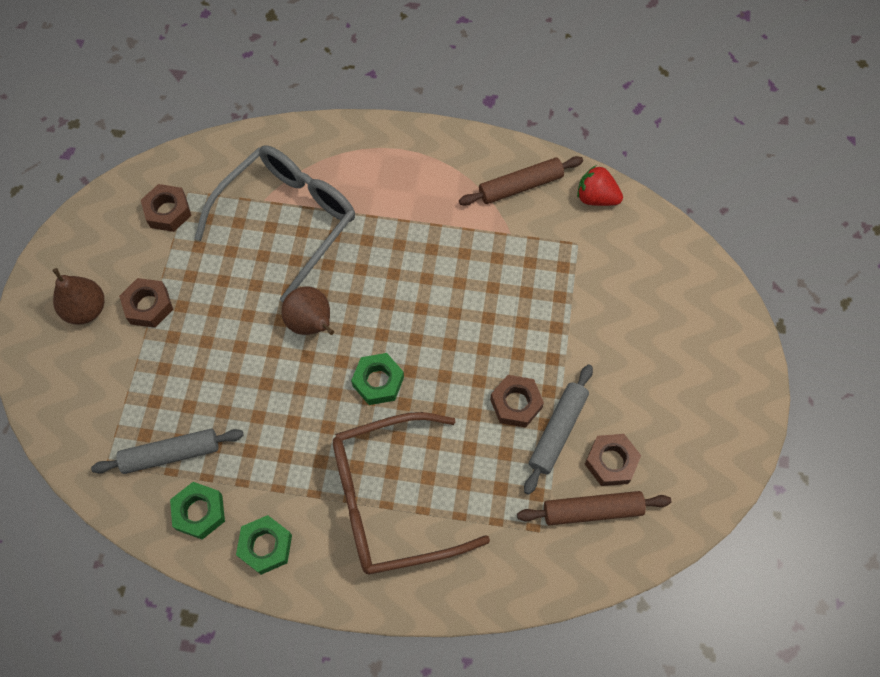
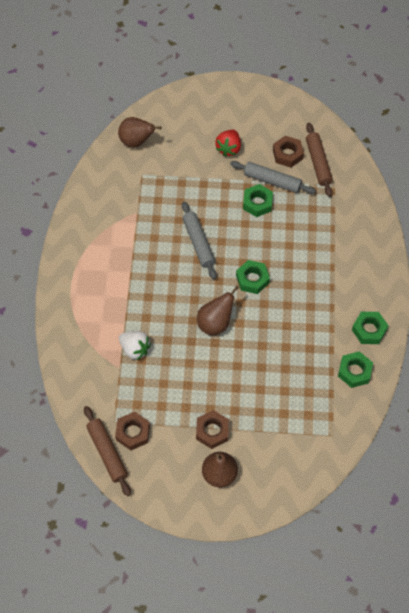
camera: 95 degrees left, 5 degrees down
(171, 454) = (319, 396): grey rolling pin -> grey rolling pin (198, 243)
(288, 220) = (135, 349): grey glasses -> white strawberry
(391, 500) = (329, 264): brown glasses -> none
(516, 403) = (257, 203): brown nut -> green nut
(520, 186) = (99, 208): brown rolling pin -> brown rolling pin (107, 453)
(596, 197) = (106, 165): red strawberry -> red strawberry (229, 148)
(638, 239) = (136, 142): none -> brown pear

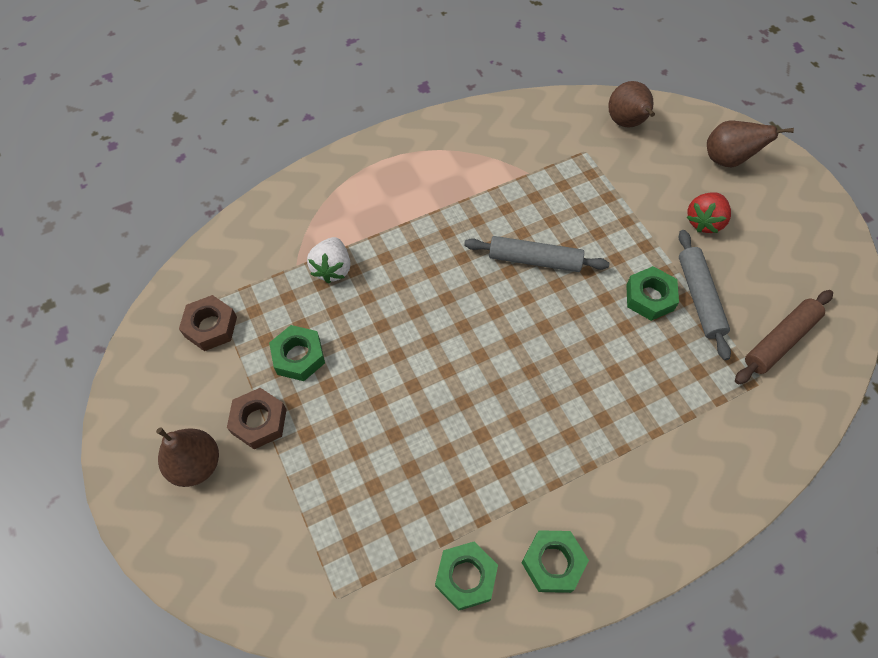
camera: 60 degrees right, 0 degrees up
(107, 453) = (169, 313): brown rolling pin -> none
(198, 243) = (534, 260): grey rolling pin -> grey rolling pin turned 60 degrees clockwise
(215, 323) = (427, 341): brown pear -> brown pear (727, 160)
(229, 148) = (704, 222): red strawberry -> red strawberry turned 45 degrees counterclockwise
(252, 279) = (526, 352): green nut -> green nut (298, 356)
(287, 154) = (758, 295): brown nut -> none

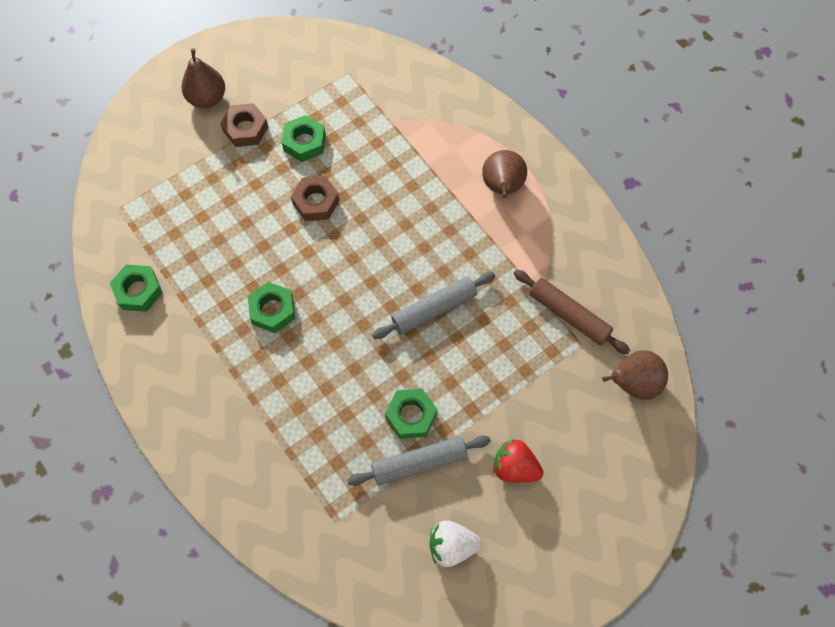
camera: 80 degrees right, 5 degrees up
(211, 327) = (322, 76): brown nut -> brown nut (316, 202)
(332, 269) = (392, 148): white strawberry -> white strawberry (452, 546)
(534, 260) = (434, 309): grey rolling pin -> grey rolling pin turned 60 degrees clockwise
(553, 563) = (153, 351): green nut -> green nut (272, 310)
(727, 160) = (608, 493): brown pear -> brown pear (502, 187)
(780, 341) = (382, 541): brown rolling pin -> brown rolling pin (569, 315)

